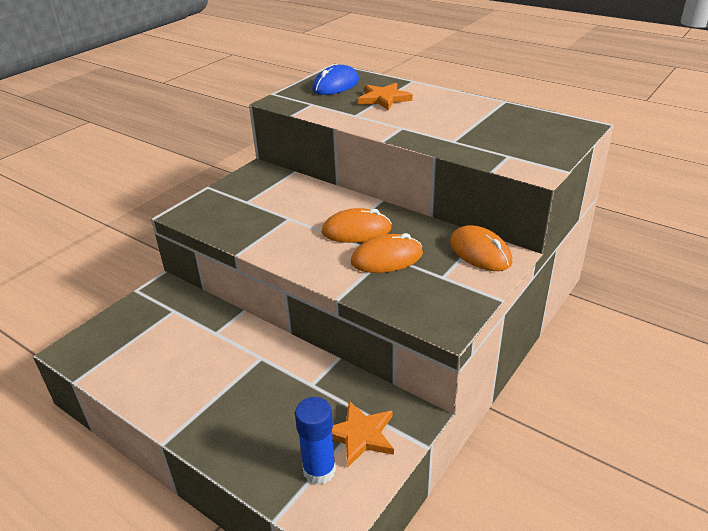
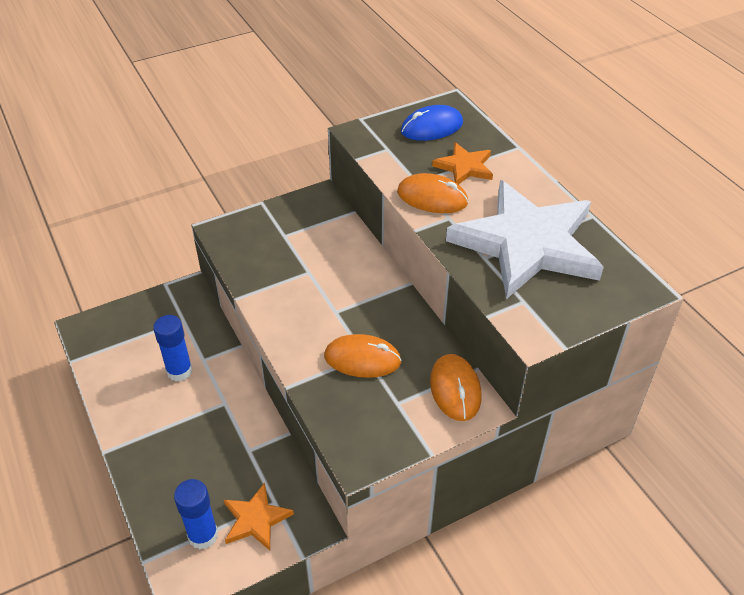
camera: 25 degrees right, 10 degrees up
(198, 349) = (179, 371): none -> blue glue stick
(356, 230) = (358, 313): orange mouse -> orange mouse (432, 197)
(476, 126) = (527, 244): none -> white star

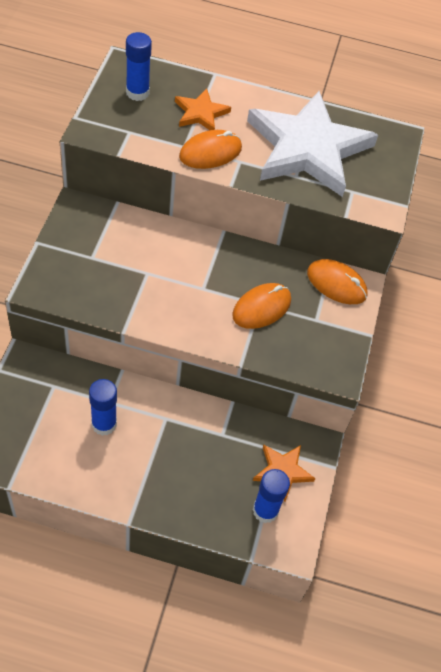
camera: 55 degrees left, 10 degrees up
(432, 127) = (137, 93): blue mouse -> blue glue stick

